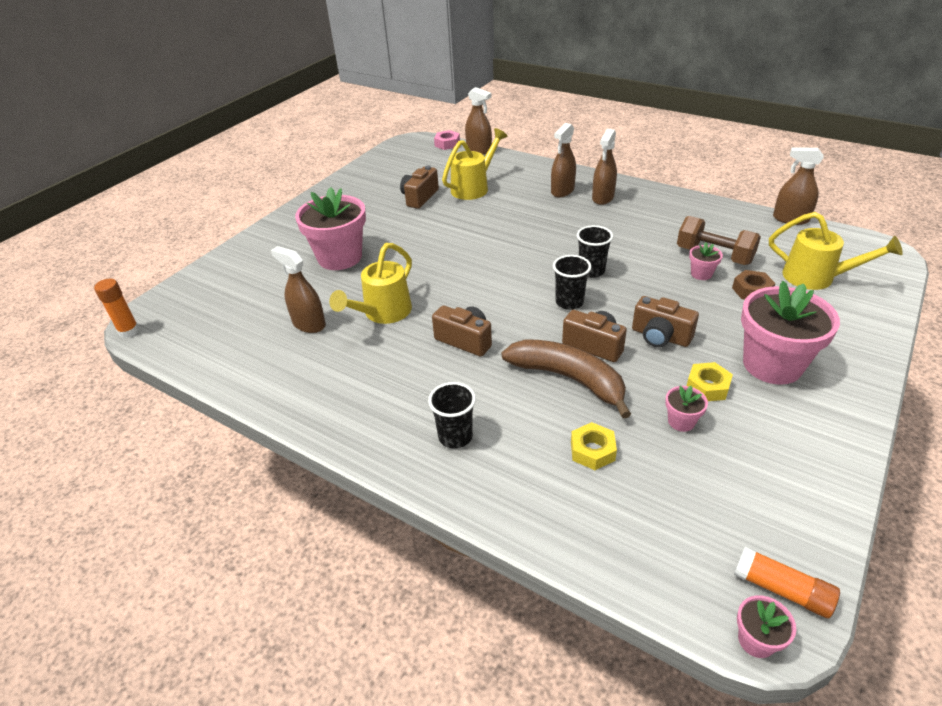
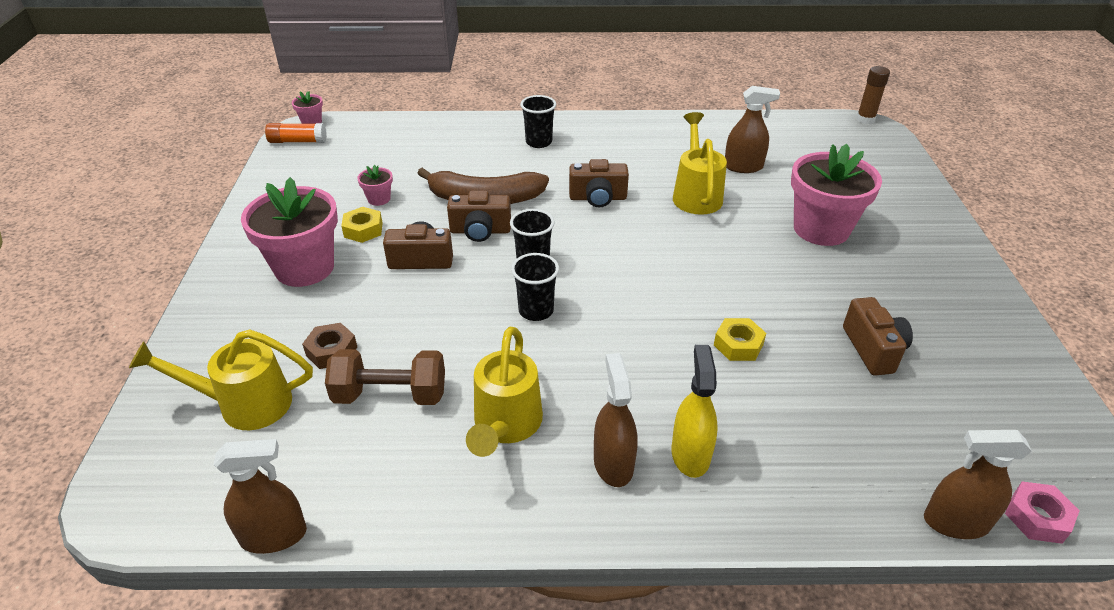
camera: 145 degrees right, 0 degrees up
(129, 331) = (865, 119): orange glue stick -> brown glue stick
(473, 188) = (829, 403): yellow watering can -> yellow watering can (506, 425)
(562, 191) = (690, 454): brown spray bottle -> yellow spray bottle
(592, 451) = (438, 163): yellow nut -> yellow nut (738, 345)
(701, 274) = (400, 355): pink flower pot -> none

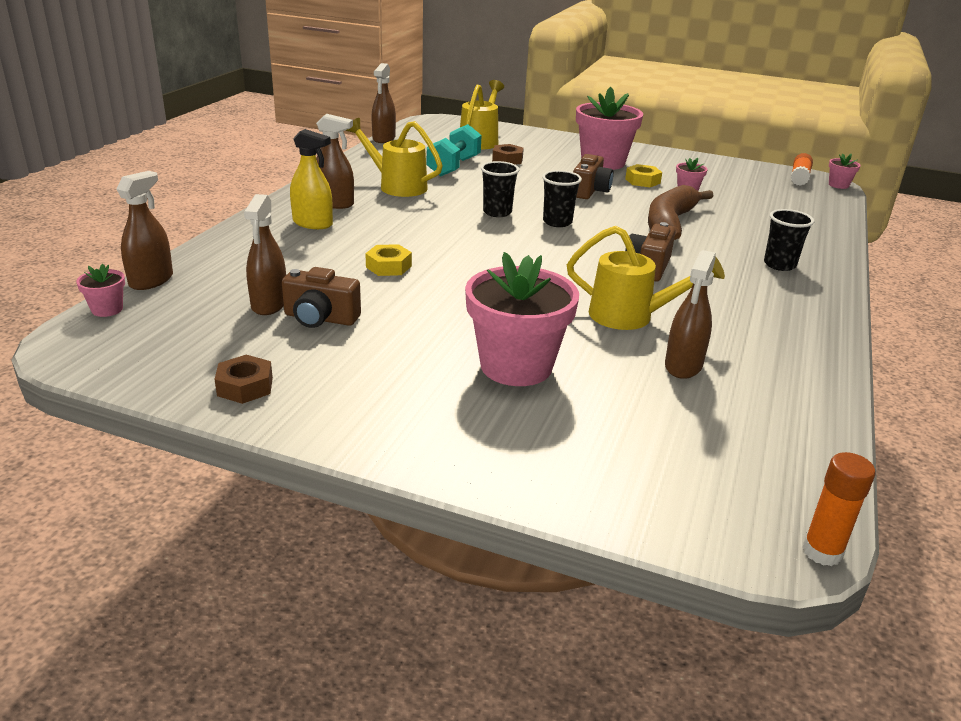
camera: 110 degrees right, 10 degrees down
(390, 395) = (454, 167): brown dumbbell -> turquoise dumbbell
(480, 231) = (618, 214): brown camera -> none
(865, 119) = (822, 552): brown glue stick -> orange glue stick
(889, 395) = (269, 304): none -> brown spray bottle
(1001, 346) = (245, 386): none -> brown nut
(1037, 517) = (107, 309): pink nut -> pink flower pot

